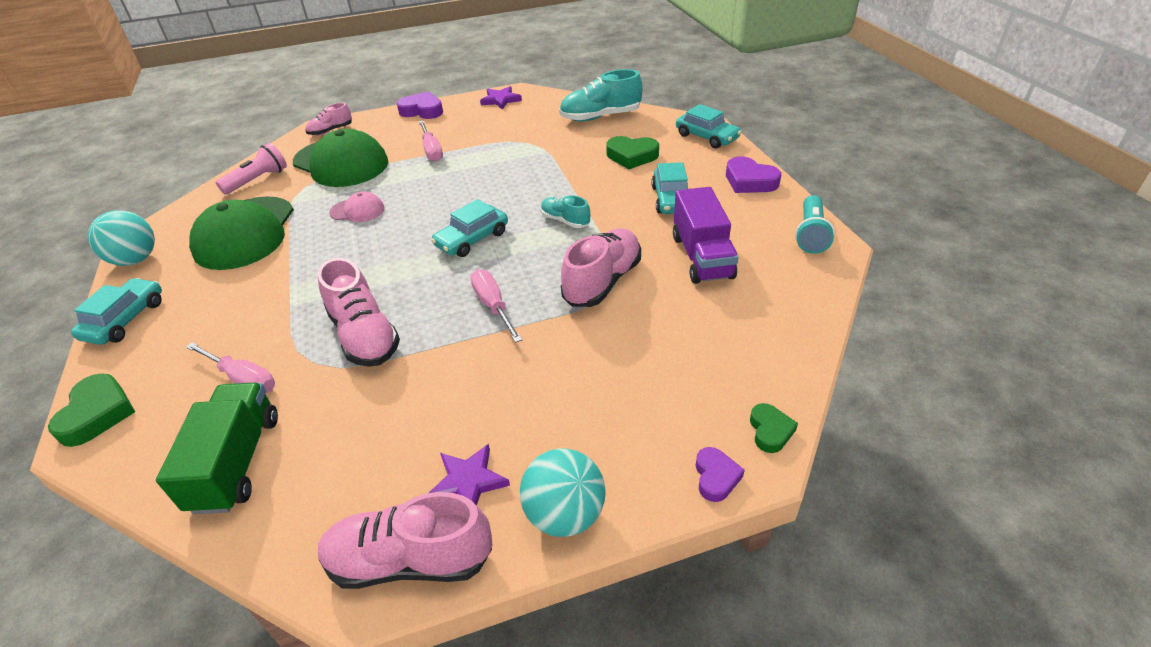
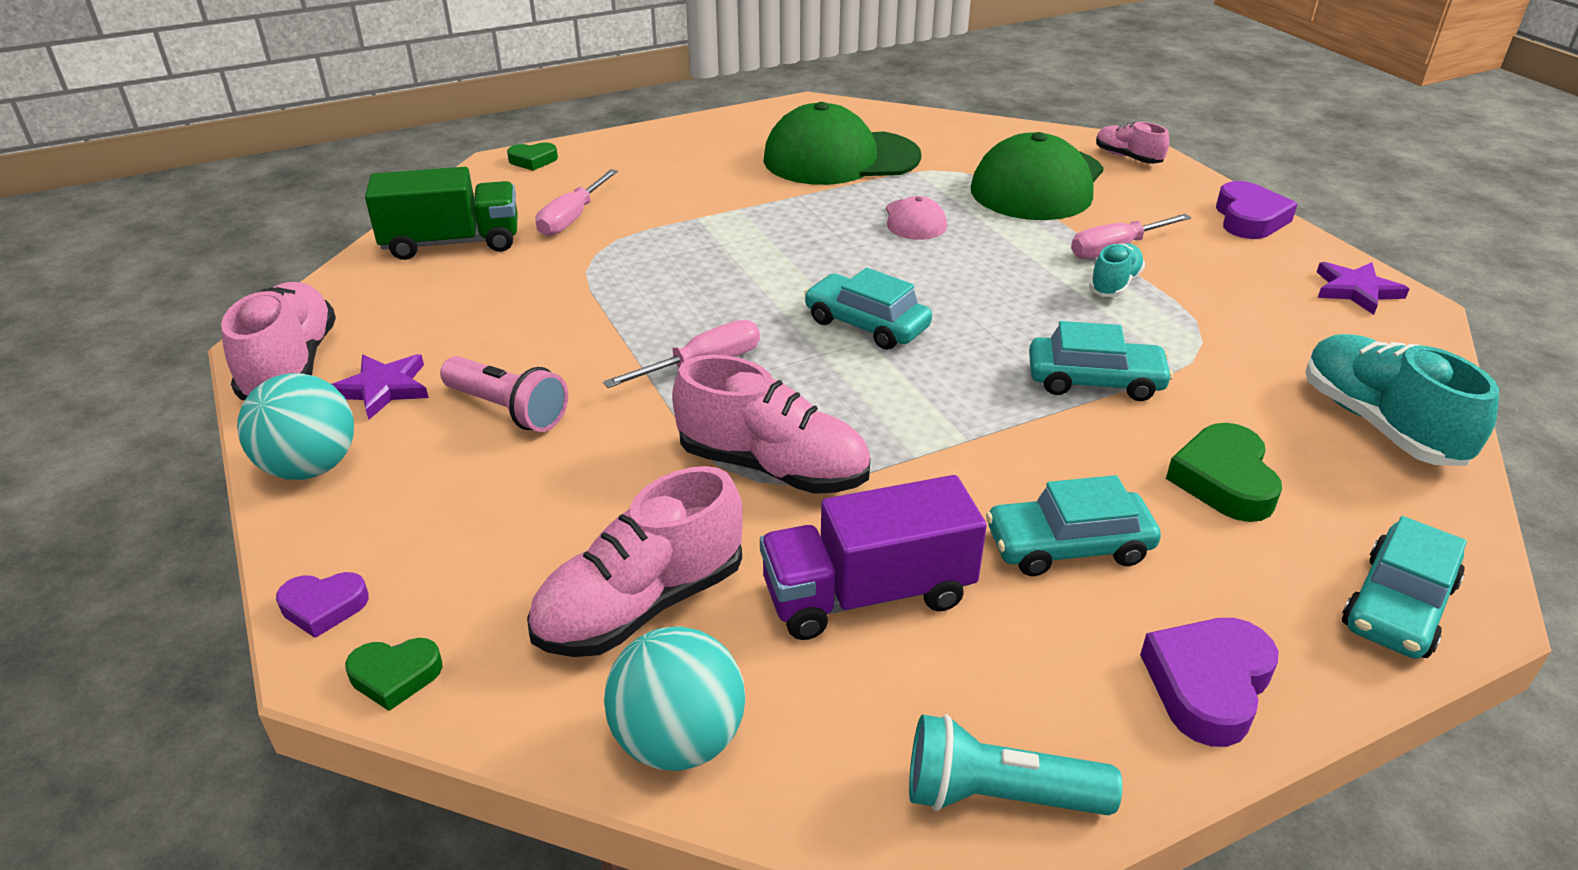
camera: 80 degrees right, 5 degrees down
(97, 414) = (533, 160): green heart -> green heart, size x0.62
(125, 320) = (671, 136): turquoise car -> turquoise car (1094, 381)
(135, 260) = (775, 113): turquoise ball -> turquoise ball (679, 740)
(258, 180) = (964, 138): pink flashlight -> pink flashlight (508, 410)
(364, 336) = (641, 276): pink shoe -> pink shoe (641, 605)
(565, 221) = (945, 411): turquoise shoe -> turquoise shoe (1114, 284)

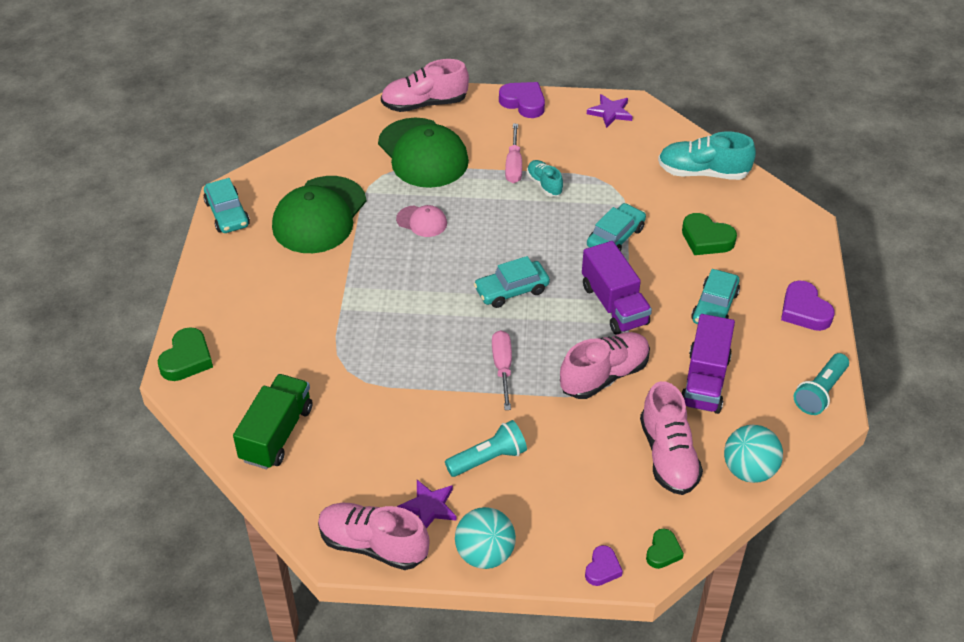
camera: 60 degrees left, 10 degrees up
(508, 410) = (488, 459): pink flashlight -> turquoise flashlight
(533, 160) = (187, 359): green heart -> green heart, size x1.62
(572, 218) = (292, 366): pink screwdriver -> none
(942, 427) = (614, 305): none -> purple truck
(1127, 157) = (424, 104): pink shoe -> pink shoe, size x1.77
(1397, 605) = (797, 238): turquoise car -> turquoise car (227, 214)

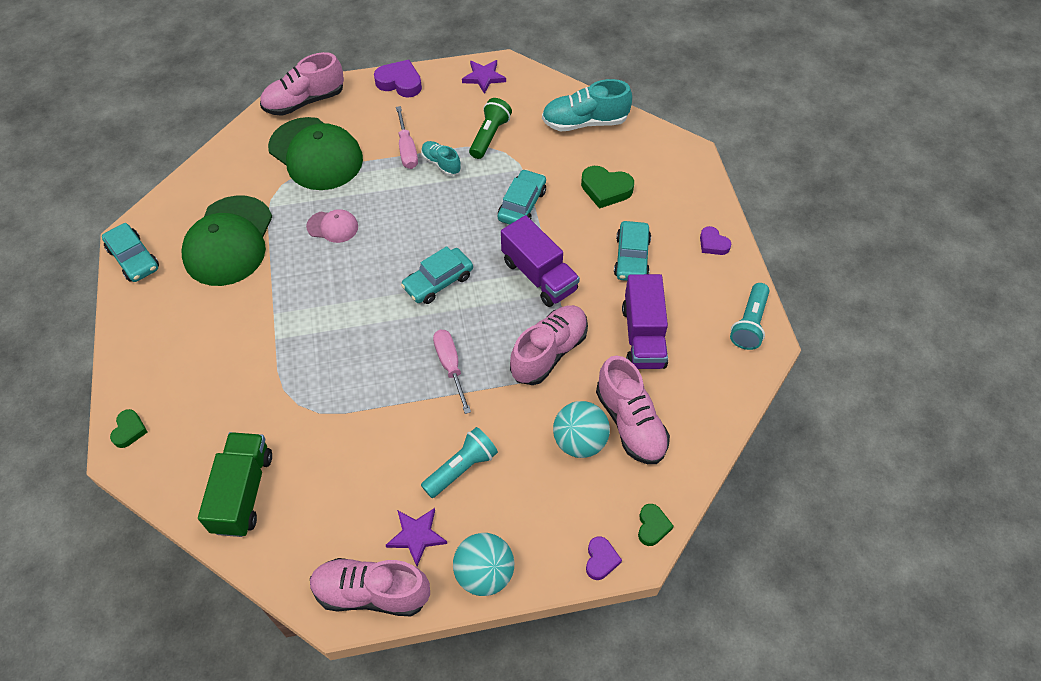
camera: 15 degrees left, 10 degrees up
(187, 359) = (129, 430): green heart -> green heart, size x0.62
(600, 168) = (489, 136): none -> green flashlight
(749, 470) = (708, 420): turquoise ball -> turquoise ball (580, 441)
(804, 311) = (713, 244): purple heart -> purple heart, size x0.62

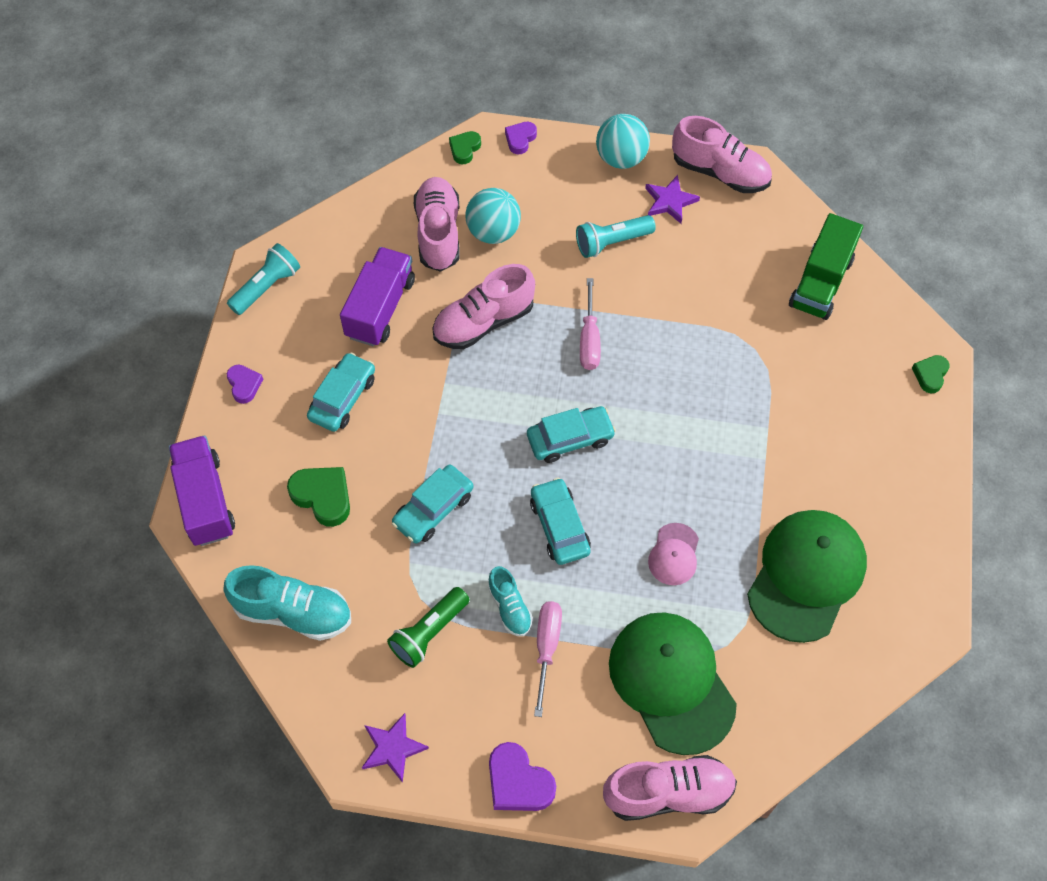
camera: 160 degrees left, 5 degrees up
(133, 259) = (927, 588): turquoise car -> turquoise car (559, 526)
(333, 227) = (674, 554): pink cap -> pink cap turned 105 degrees counterclockwise
(539, 276) = (455, 409): purple truck -> purple truck (205, 500)

